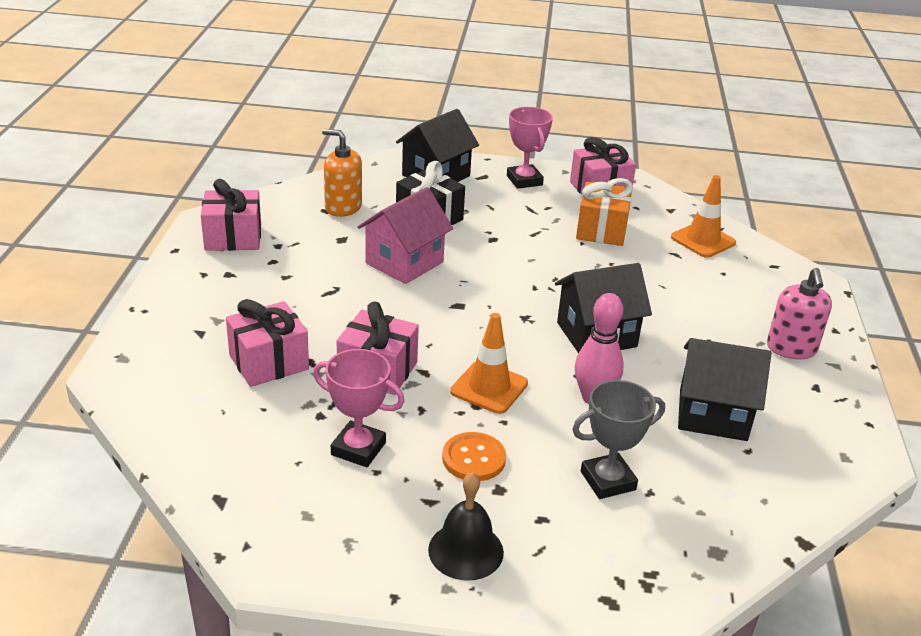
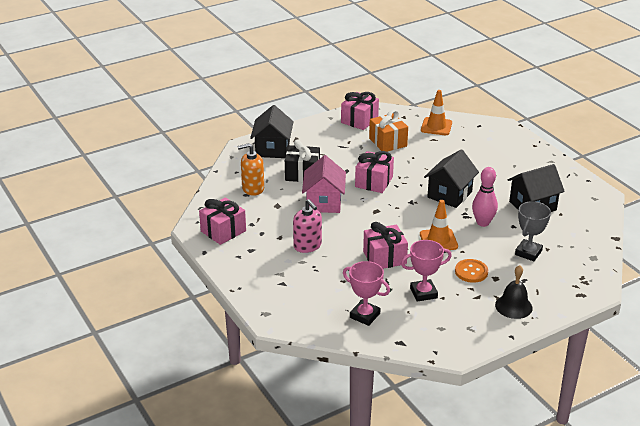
camera: 35 degrees left, 0 degrees up
(269, 362) = (334, 279): pink gift -> pink gift (374, 182)
(524, 180) = (318, 132): pink trophy -> pink trophy (364, 315)
(791, 348) = (528, 162): pink soap dispenser -> pink soap dispenser (307, 246)

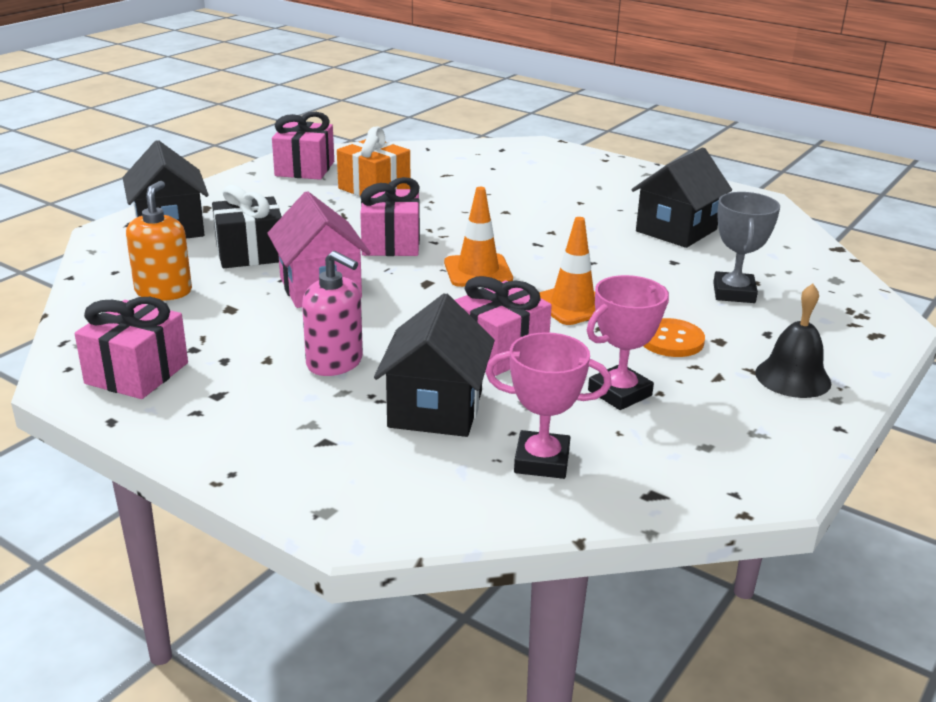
camera: 25 degrees left, 5 degrees down
(253, 188) = (163, 291): orange soap dispenser -> orange soap dispenser turned 135 degrees clockwise
(436, 126) = (437, 159): orange traffic cone -> orange traffic cone (478, 271)
(449, 195) = (533, 238): black house -> black house (435, 409)
(483, 223) = (622, 266): pink bowling pin -> none

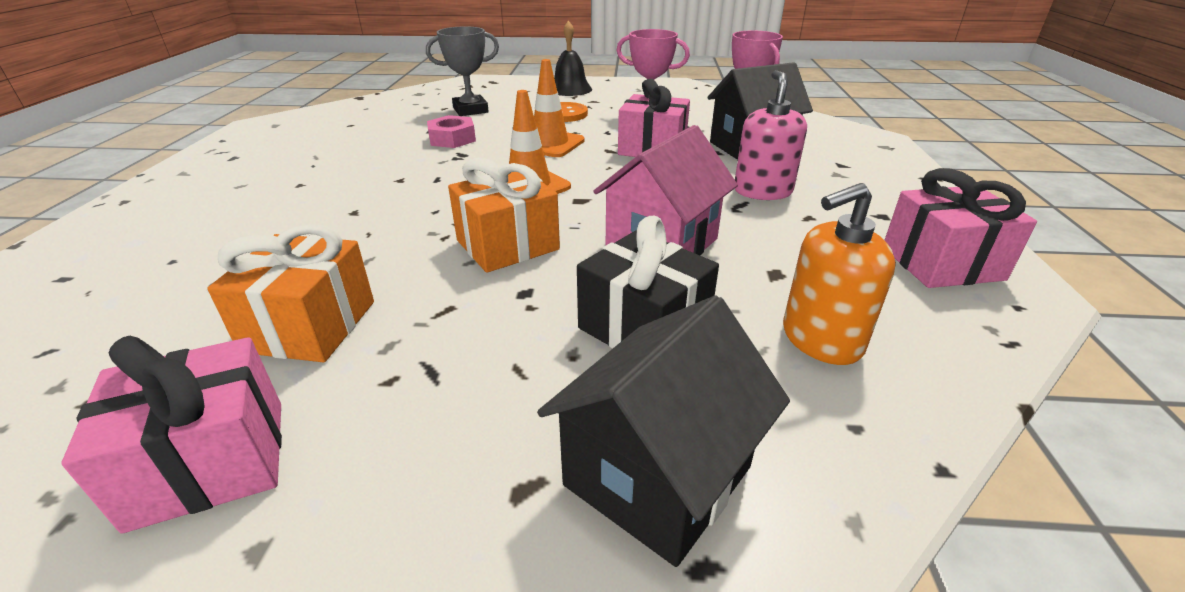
camera: 120 degrees left, 5 degrees up
(390, 243) = (507, 245): pink gift -> orange gift
(635, 266) = (452, 139): none -> pink nut
(676, 230) = (357, 138): black house -> none

